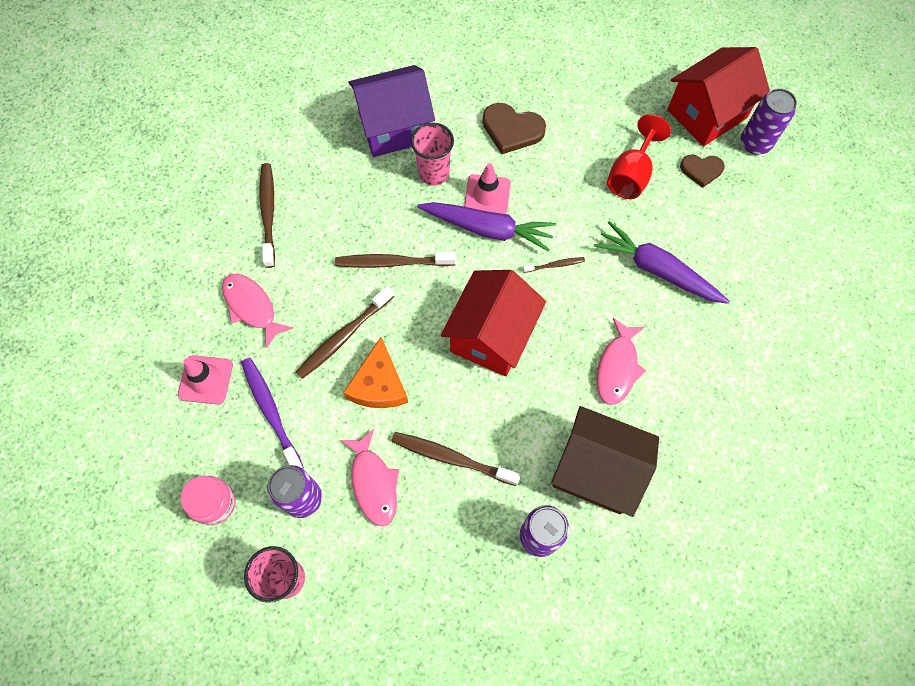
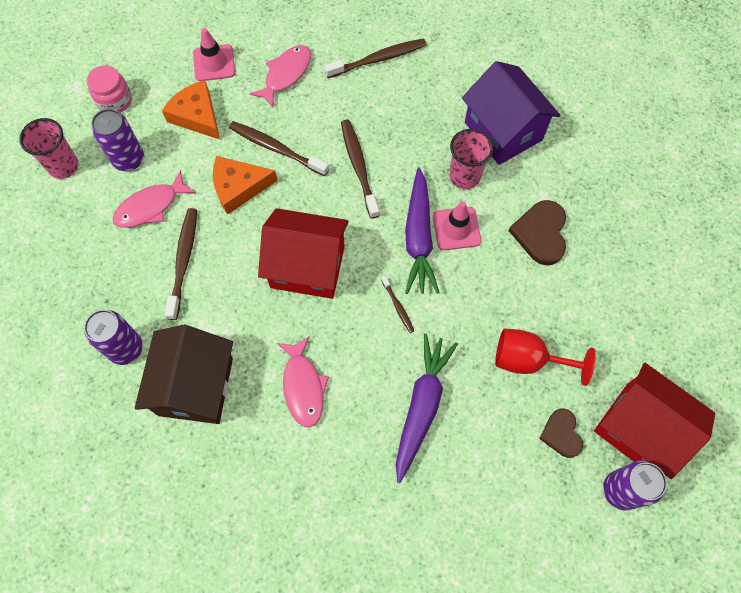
camera: 75 degrees right, 0 degrees up
(271, 412) = (197, 116): purple toothbrush -> orange cheese
(617, 367) = (303, 386): pink fish -> pink fish turned 105 degrees counterclockwise

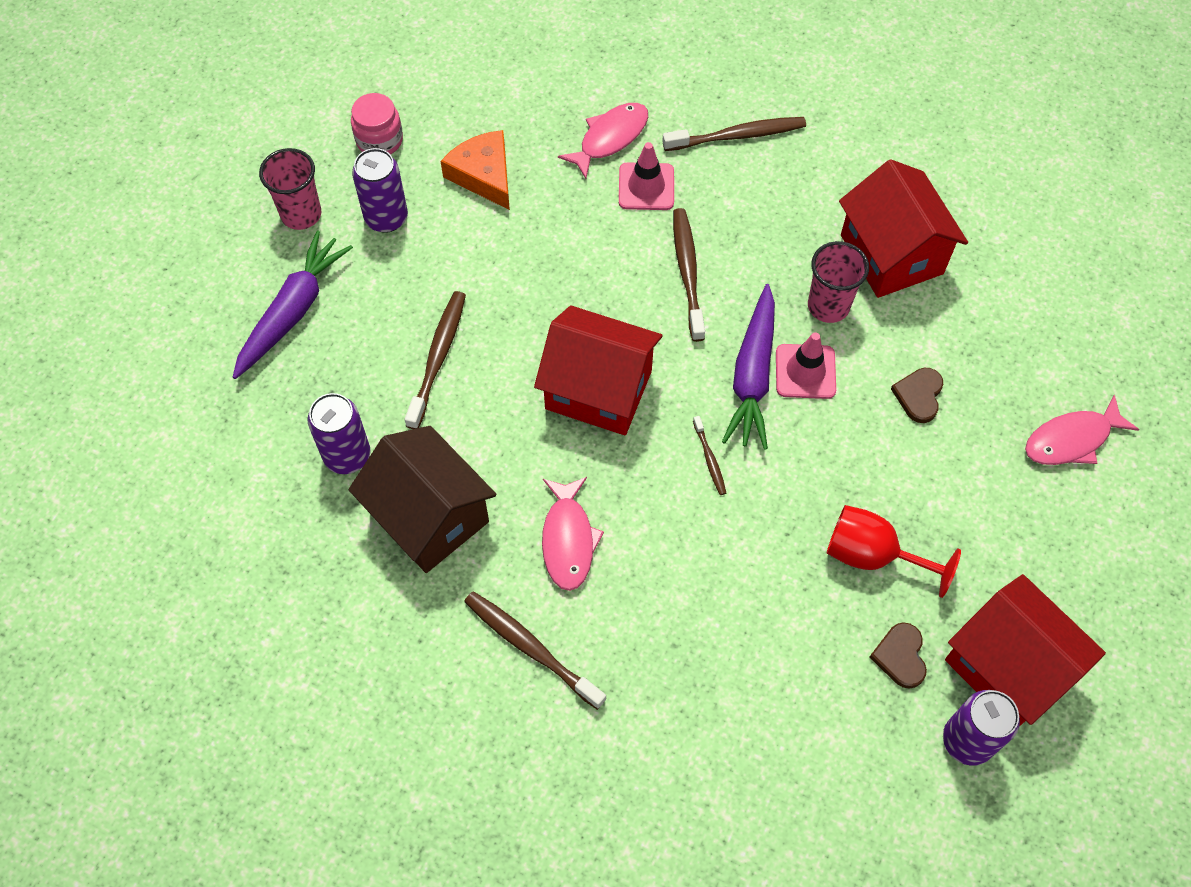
camera: 10 degrees right, 5 degrees down
(150, 206) = (405, 282): pink fish -> pink fish (1072, 440)
(195, 386) = (429, 517): brown house -> brown house turned 60 degrees counterclockwise
(214, 63) = (517, 110): pink traffic cone -> pink traffic cone (646, 187)
(238, 187) = (524, 275): orange cheese -> none
(276, 148) = (582, 232): brown toothbrush -> brown toothbrush (531, 648)
(422, 406) = (720, 590): purple carrot -> purple carrot (293, 311)
(503, 131) = (891, 254): purple house -> red house
(540, 233) = (919, 395): brown heart -> brown heart, size x0.65

